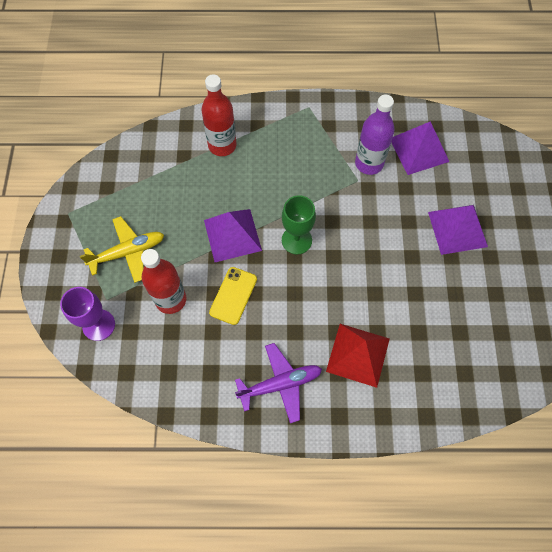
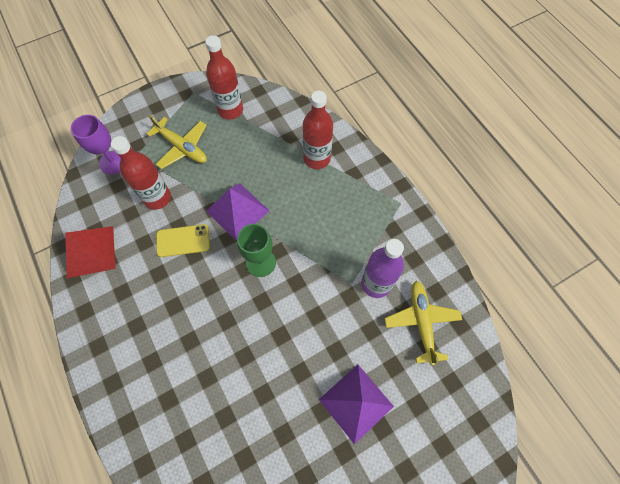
camera: 60 degrees right, 0 degrees up
(115, 190) = (230, 110): none -> red bottle
(280, 384) = (121, 318): purple plane -> none
(358, 354) = (177, 371): red pyramid -> red pyramid (90, 251)
(419, 150) = (421, 322): purple pyramid -> yellow plane

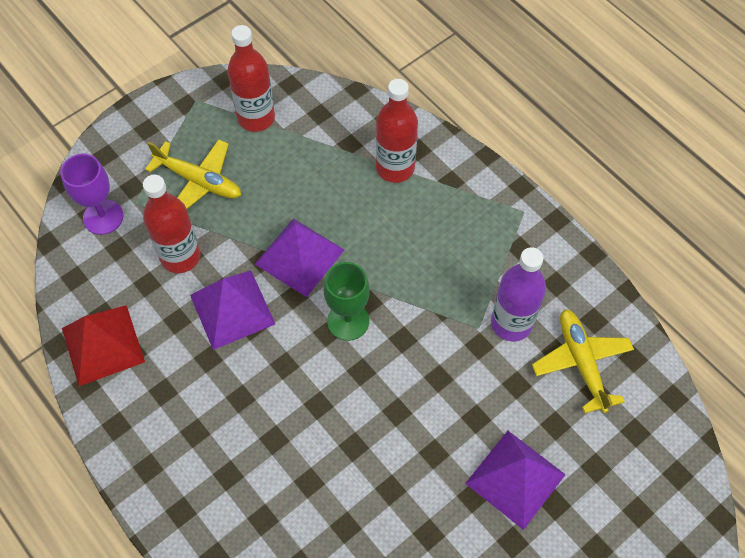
camera: 10 degrees left, 5 degrees down
(183, 240) = (232, 309): yellow phone -> purple pyramid

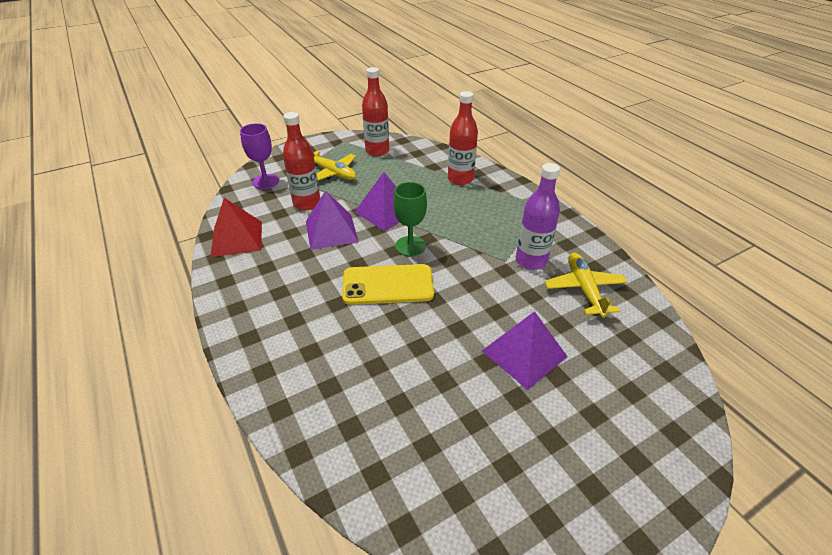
camera: 10 degrees right, 20 degrees down
(332, 397) = (388, 285): none -> yellow phone

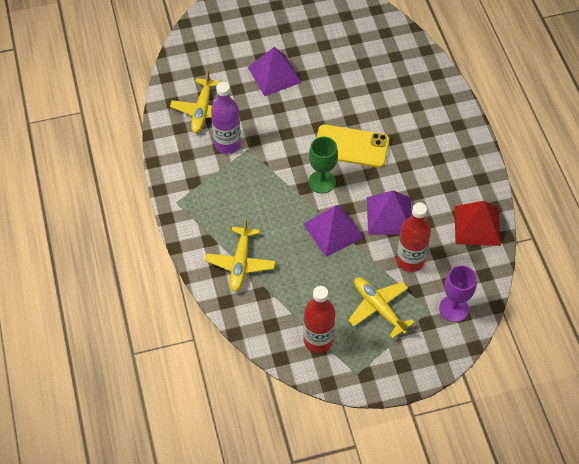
camera: 165 degrees left, 15 degrees up
(460, 179) = (240, 263): red bottle -> yellow plane

